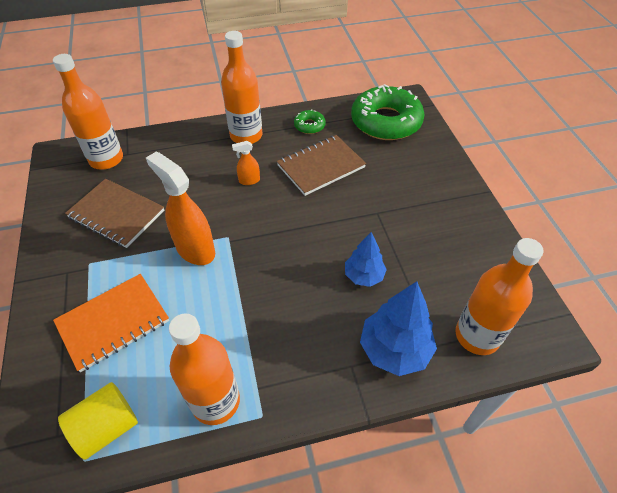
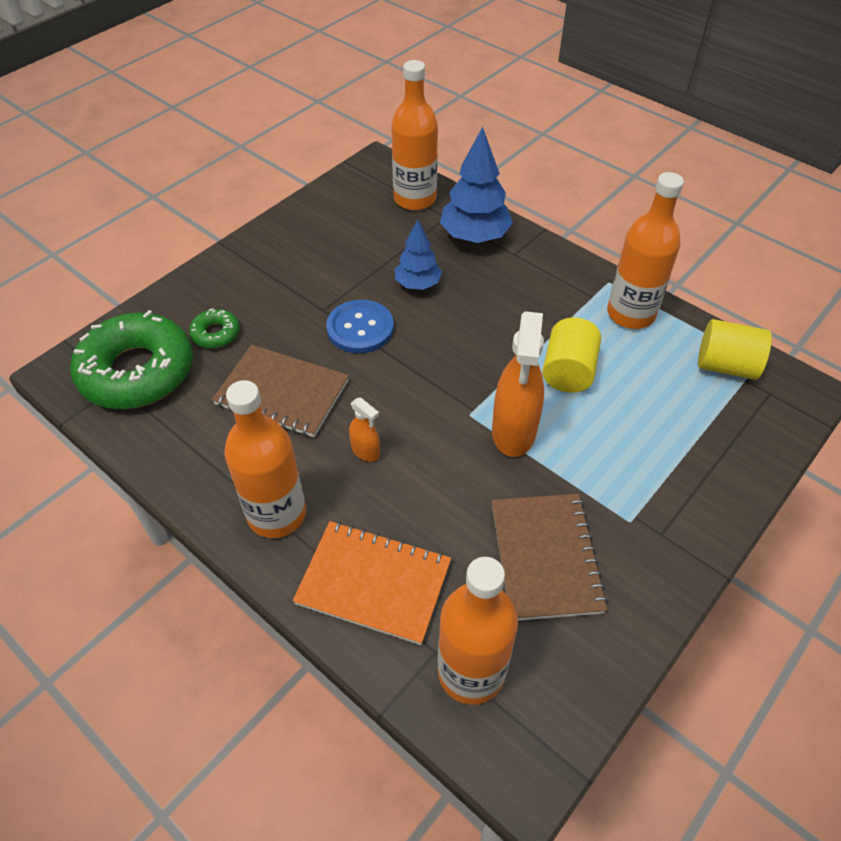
camera: 125 degrees left, 0 degrees up
(113, 322) = (657, 436): orange notebook -> orange notebook (374, 583)
(207, 311) = (568, 371): none -> yellow cylinder
(309, 125) = (201, 450): green donut -> green donut (216, 334)
(344, 222) = (360, 328): none -> blue button

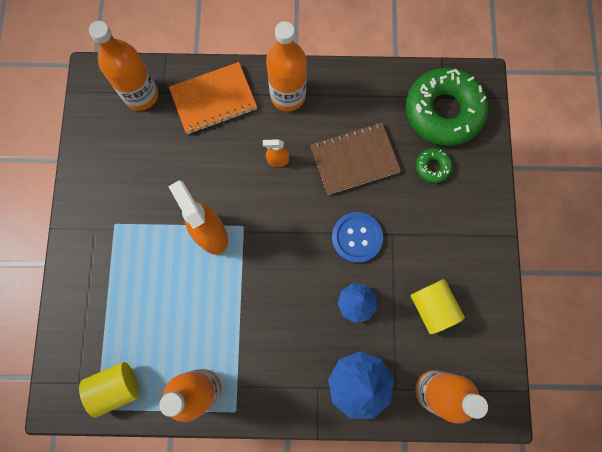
camera: 140 degrees right, 25 degrees up
(545, 557) = (144, 171): brown notebook -> none
(568, 371) = (210, 303): yellow cylinder -> yellow cylinder (432, 307)

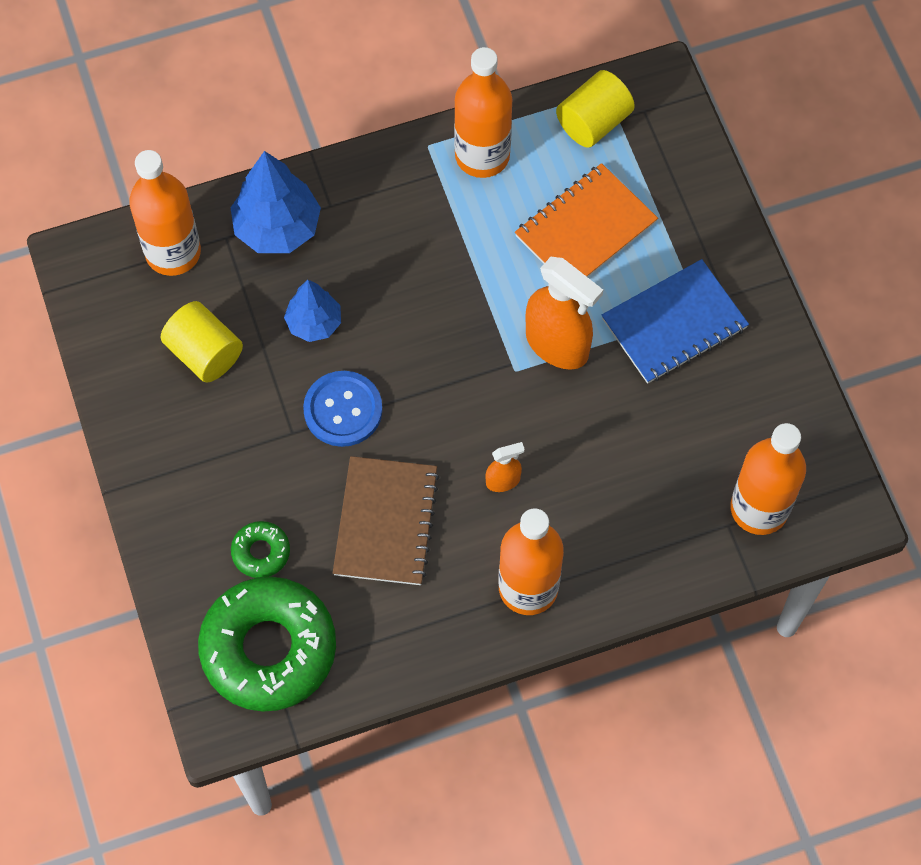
camera: 160 degrees right, 10 degrees down
(134, 222) = (674, 324): none -> blue notebook
(213, 99) = (643, 541): orange notebook -> orange notebook (585, 229)
(354, 159) = (386, 522): brown notebook -> brown notebook turned 45 degrees counterclockwise

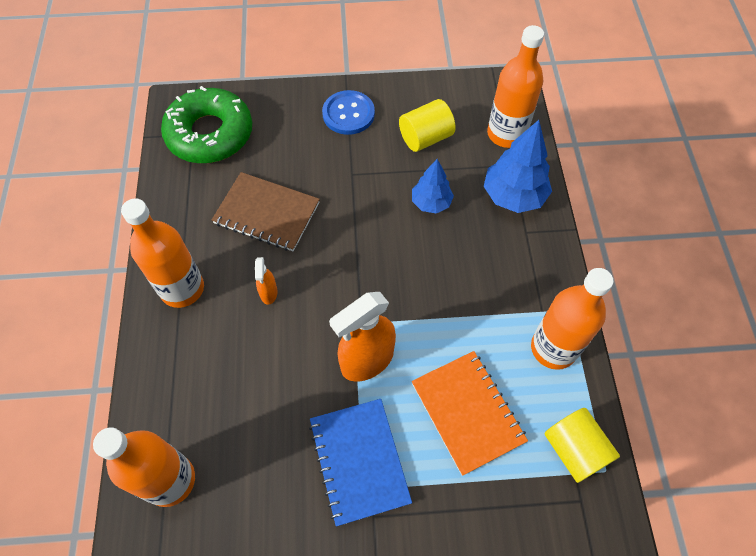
camera: 105 degrees right, 5 degrees down
(261, 552) = (275, 142): green donut -> none
(343, 410) = (359, 206): blue button -> blue button (348, 114)

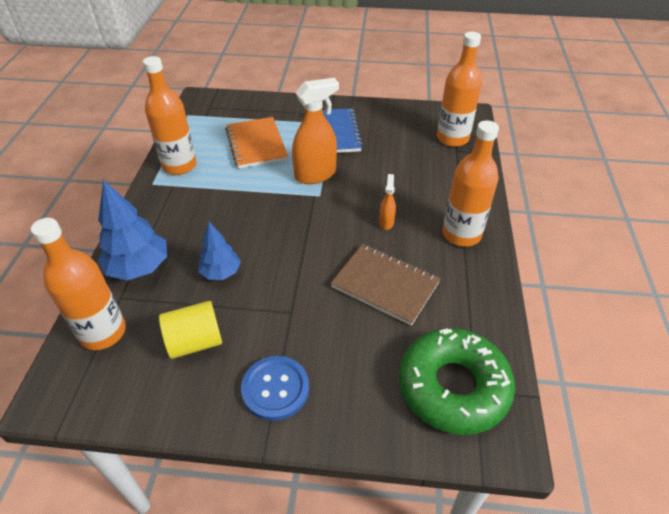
camera: 170 degrees left, 15 degrees down
(574, 450) = (199, 123): yellow cylinder -> none

